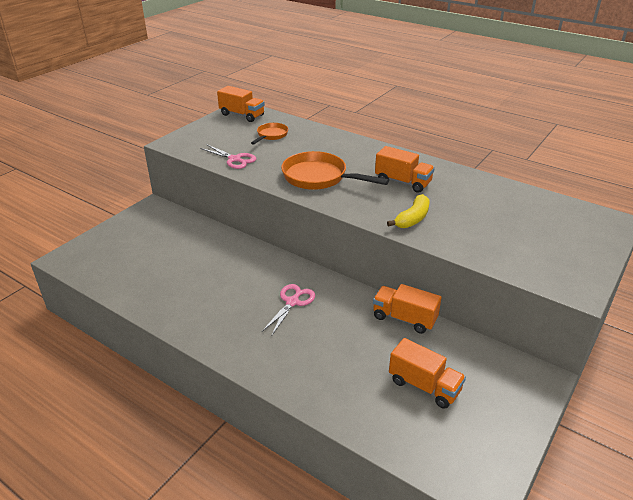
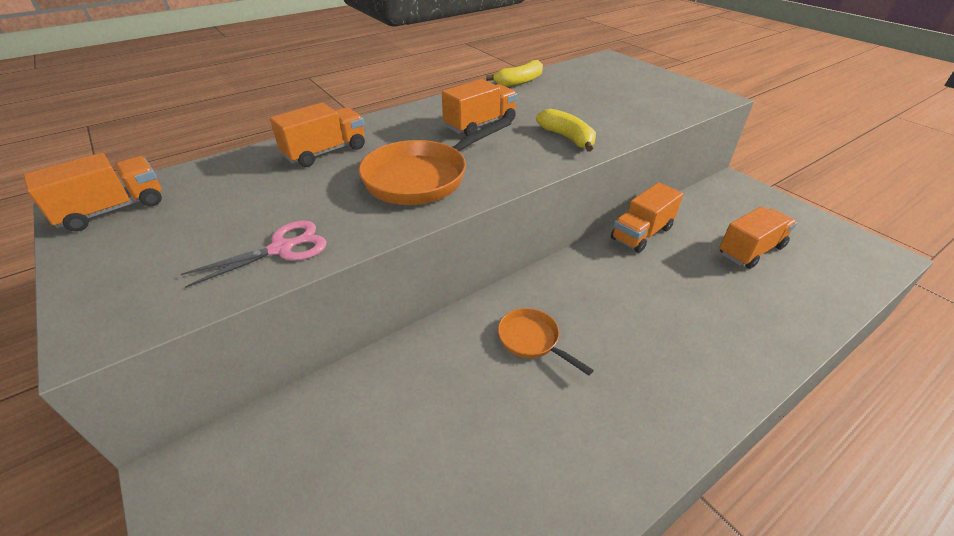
camera: 70 degrees left, 5 degrees up
(271, 135) = (238, 193): orange pan -> orange pan (532, 340)
(292, 302) = (589, 319): pink scissors -> none
(325, 143) = (325, 152): none -> orange truck
(496, 184) = (519, 82): none -> yellow banana

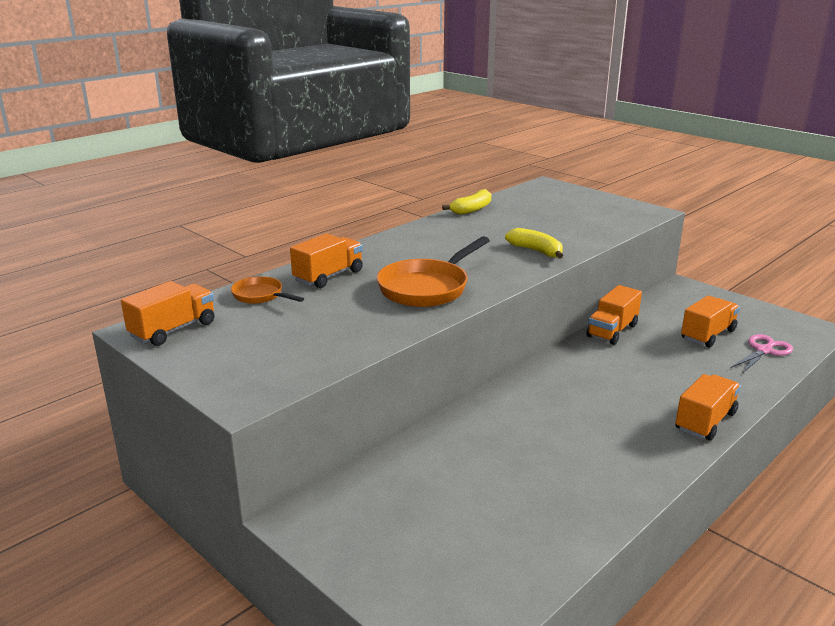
camera: 10 degrees left, 15 degrees down
(281, 249) = (343, 342): pink scissors -> pink scissors (764, 351)
(480, 124) = (454, 246): orange truck -> orange truck (705, 421)
(532, 340) = (545, 411): orange pan -> orange pan (260, 296)

